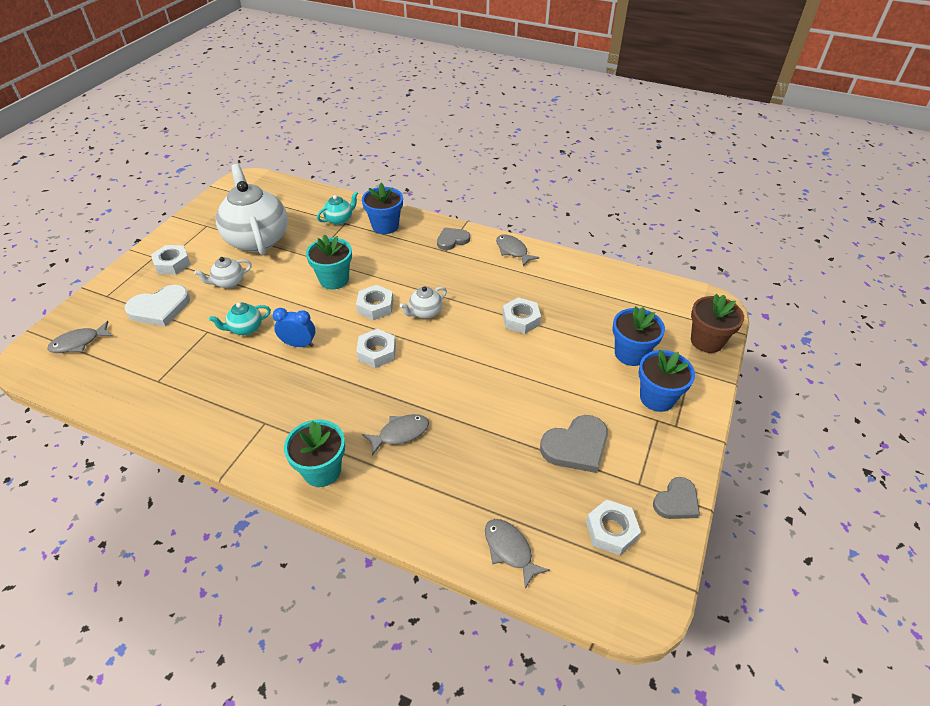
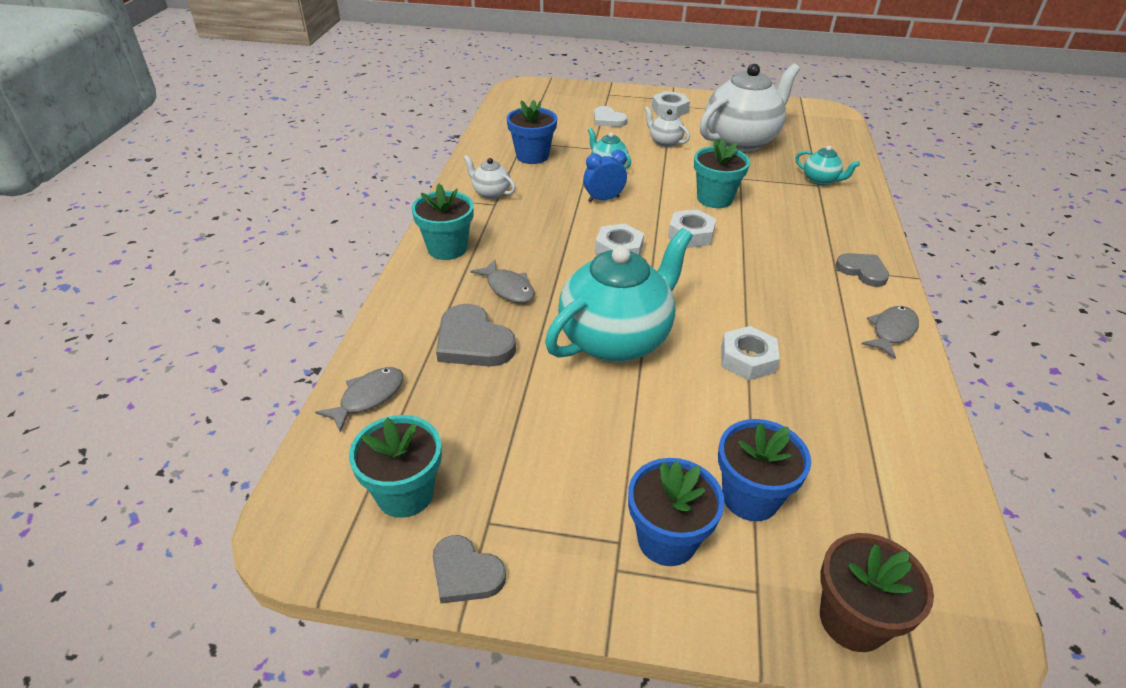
camera: 75 degrees right, 5 degrees down
(79, 343) = (548, 99): grey fish -> none
(160, 308) = (608, 119): white heart -> white heart, size x0.66
(299, 344) = (603, 199): blue clock -> blue clock turned 105 degrees counterclockwise
(385, 226) = (840, 213): blue flower pot -> blue flower pot (532, 156)
(425, 312) = (705, 272): white teapot -> white teapot (490, 193)
(483, 379) = (616, 339): none -> turquoise teapot
(576, 446) = (535, 443): grey heart -> grey heart (473, 341)
(611, 530) = (405, 493): white nut -> turquoise flower pot

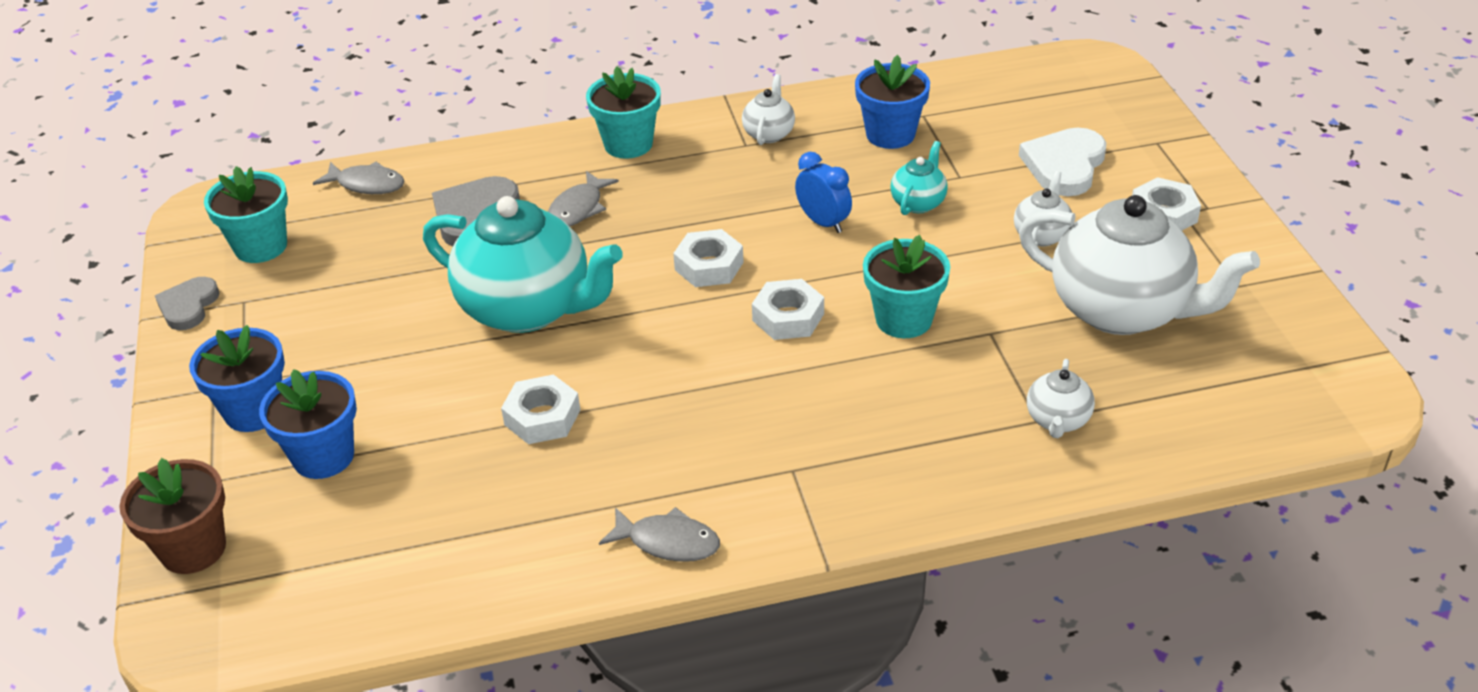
camera: 70 degrees right, 0 degrees up
(608, 119) = (1064, 165): white heart -> white heart, size x1.52
(820, 180) = (1057, 421): turquoise teapot -> white teapot
(862, 271) = (805, 499): grey heart -> none

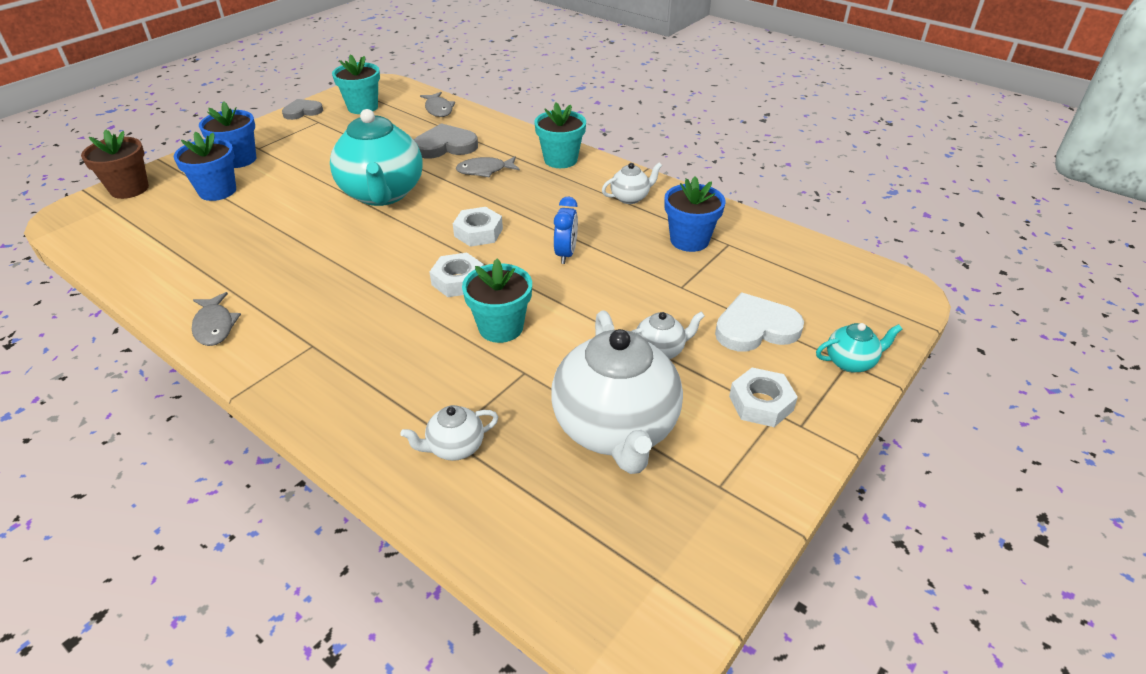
camera: 50 degrees right, 0 degrees up
(542, 417) = (294, 238): white nut -> none
(918, 202) = (631, 281): turquoise teapot -> turquoise teapot (850, 362)

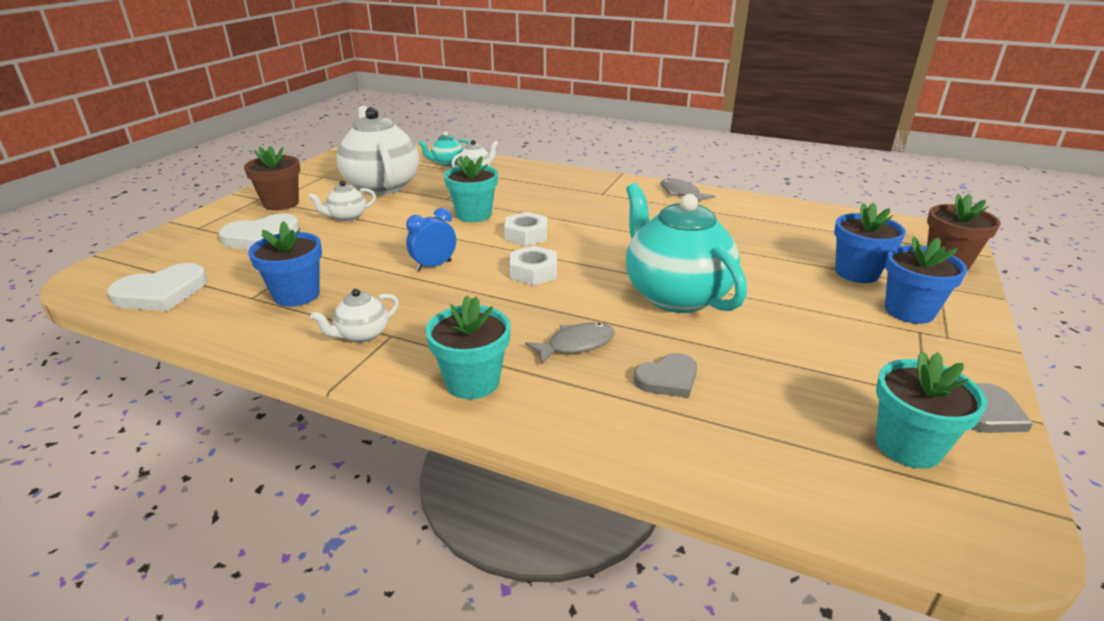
camera: 165 degrees right, 10 degrees down
(438, 109) = (764, 469): grey fish -> none
(445, 146) = (667, 379): grey heart -> grey heart, size x0.66
(566, 254) = (434, 266): blue clock -> blue clock turned 60 degrees clockwise
(761, 403) = (281, 203): white nut -> brown flower pot
(814, 261) = (161, 293): none -> white heart
(850, 362) = (195, 228): turquoise teapot -> turquoise teapot (447, 163)

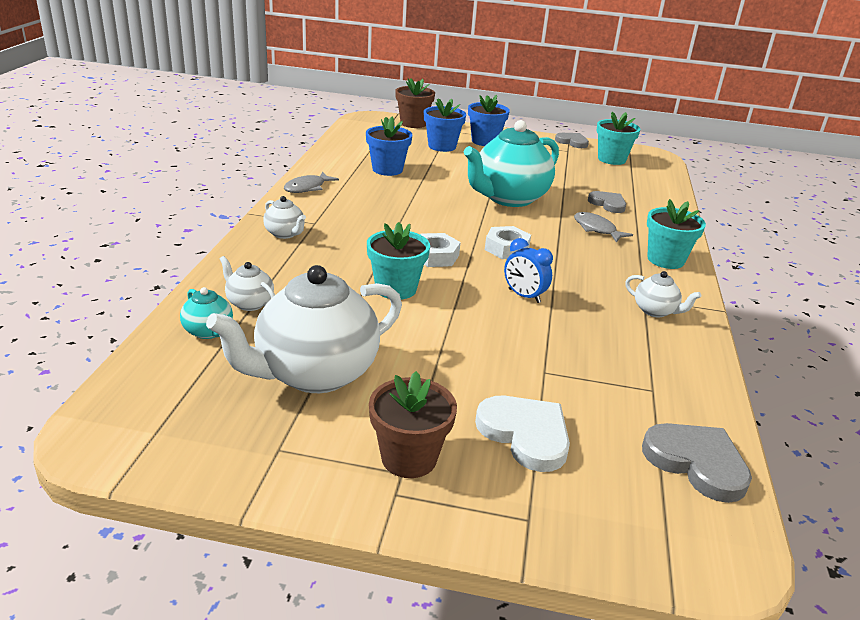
camera: 105 degrees left, 0 degrees up
(161, 293) = (696, 463): white heart -> grey heart
(296, 295) = (628, 362): blue flower pot -> blue flower pot (387, 169)
(347, 217) = (436, 377): white teapot -> white teapot (285, 234)

